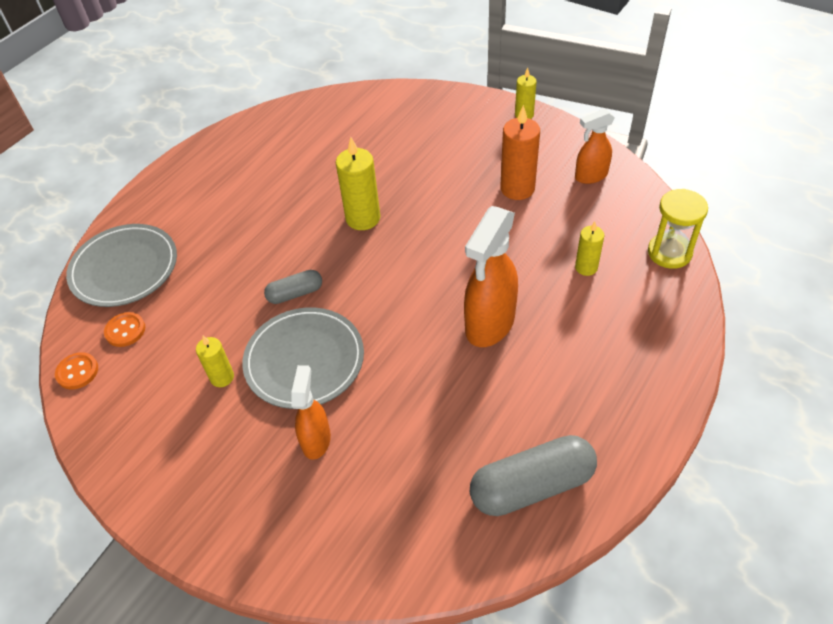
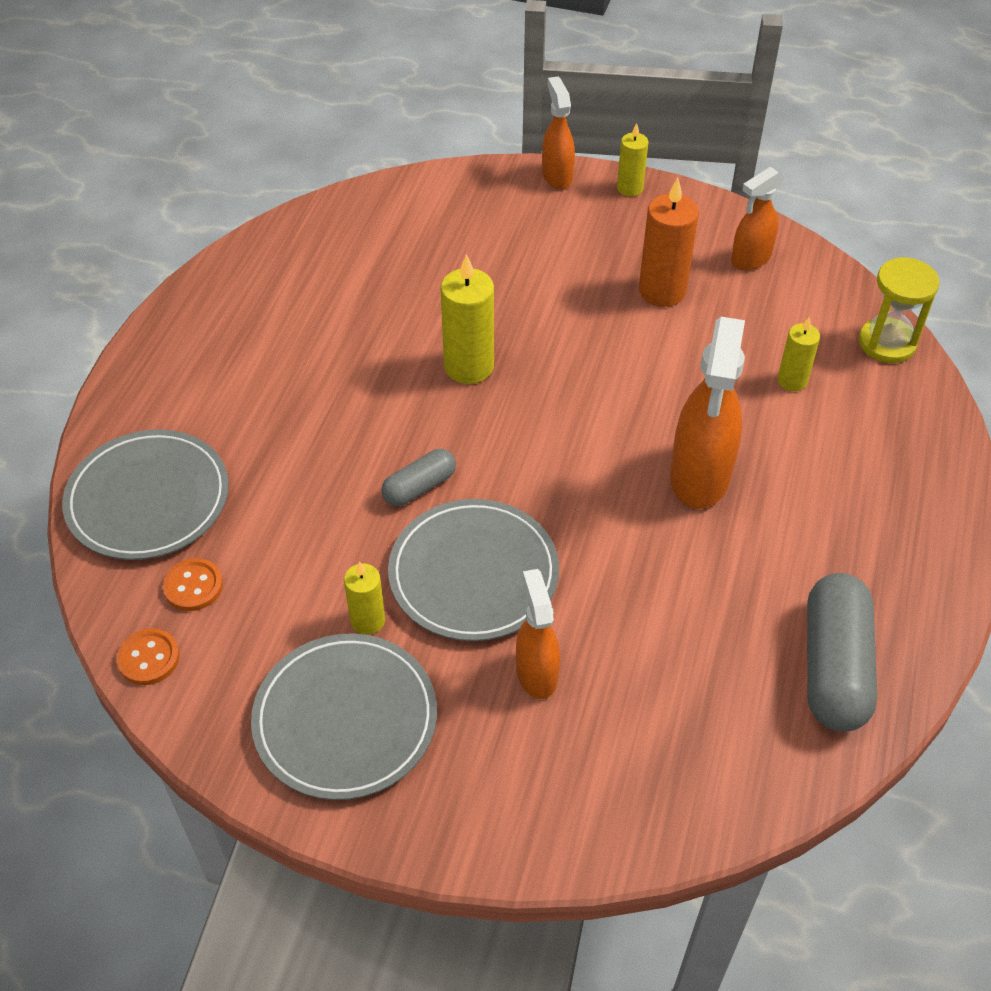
camera: 20 degrees left, 0 degrees up
(178, 442) = (345, 719): none -> grey plate
(477, 100) = (557, 176): none -> orange spray bottle
(531, 486) = (834, 667): grey capsule -> grey capsule turned 45 degrees counterclockwise

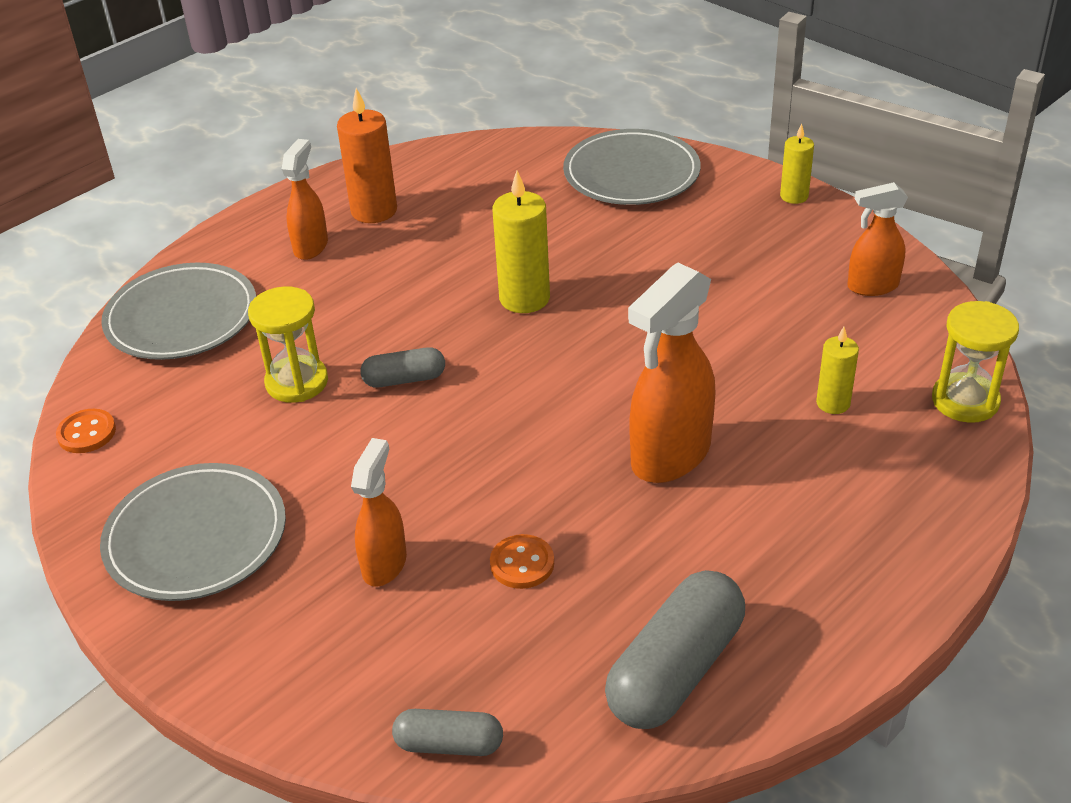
camera: 30 degrees right, 10 degrees down
(193, 586) = (163, 392): orange button -> orange button (522, 563)
(319, 526) = (297, 382): none -> yellow hourglass
(368, 620) = (276, 468): yellow candle -> none
(473, 574) = (395, 464): grey plate -> grey plate (631, 173)
(557, 176) = (729, 169): orange spray bottle -> orange spray bottle (311, 246)
(662, 291) = (758, 289): orange candle -> orange candle (374, 211)
(709, 810) = (449, 744): none -> grey capsule

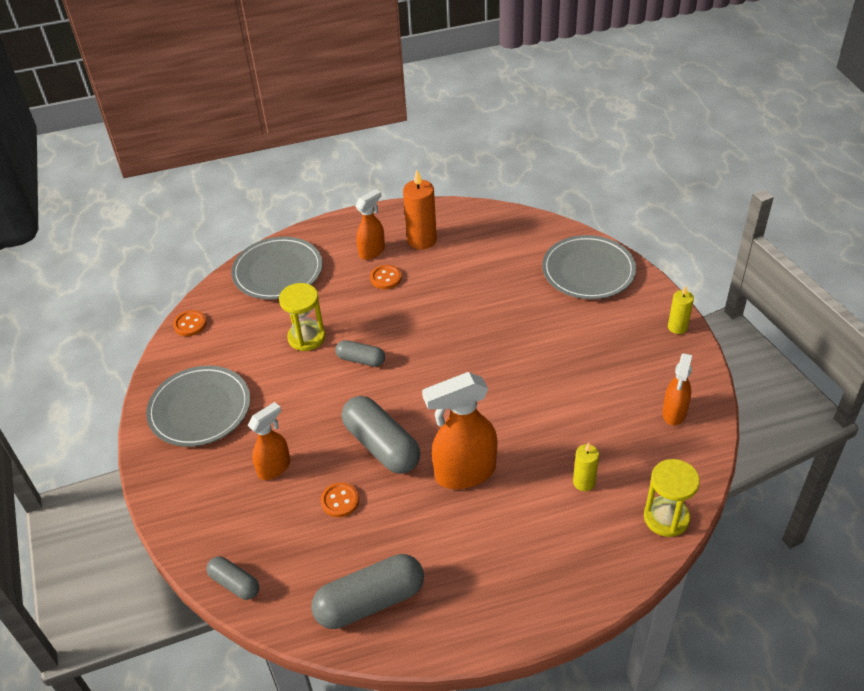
camera: 30 degrees right, 5 degrees up
(358, 271) = (386, 278): none -> orange button
(524, 298) = (461, 334): yellow candle -> none
(525, 470) = (382, 445): none -> grey capsule
(872, 286) = (674, 413): orange spray bottle -> orange spray bottle turned 90 degrees counterclockwise

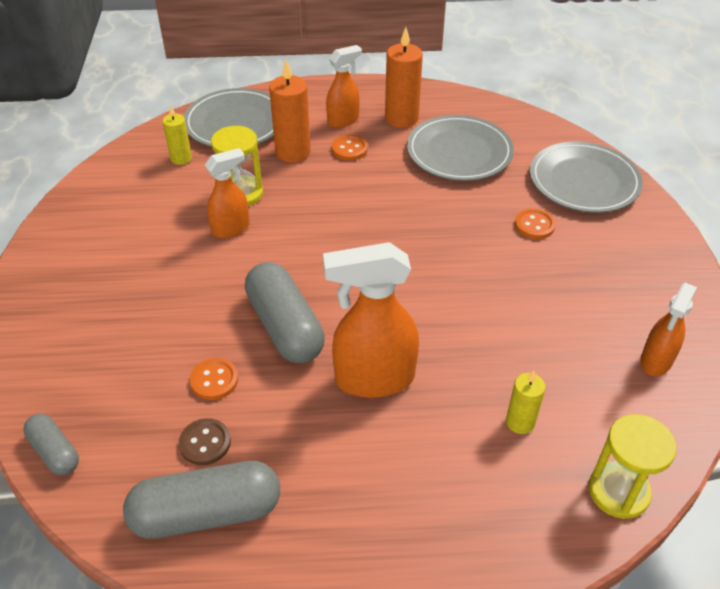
camera: 10 degrees right, 0 degrees up
(190, 324) = (123, 158): orange button -> orange button (534, 225)
(200, 409) = (97, 246): grey plate -> grey plate (459, 152)
(274, 467) = (153, 326): orange spray bottle -> orange spray bottle (231, 229)
(338, 290) = (293, 152): none -> orange candle
(350, 550) = (205, 443): none -> brown button
(361, 359) = (293, 228): grey capsule -> none
(677, 327) = (680, 262): yellow candle -> yellow candle (181, 158)

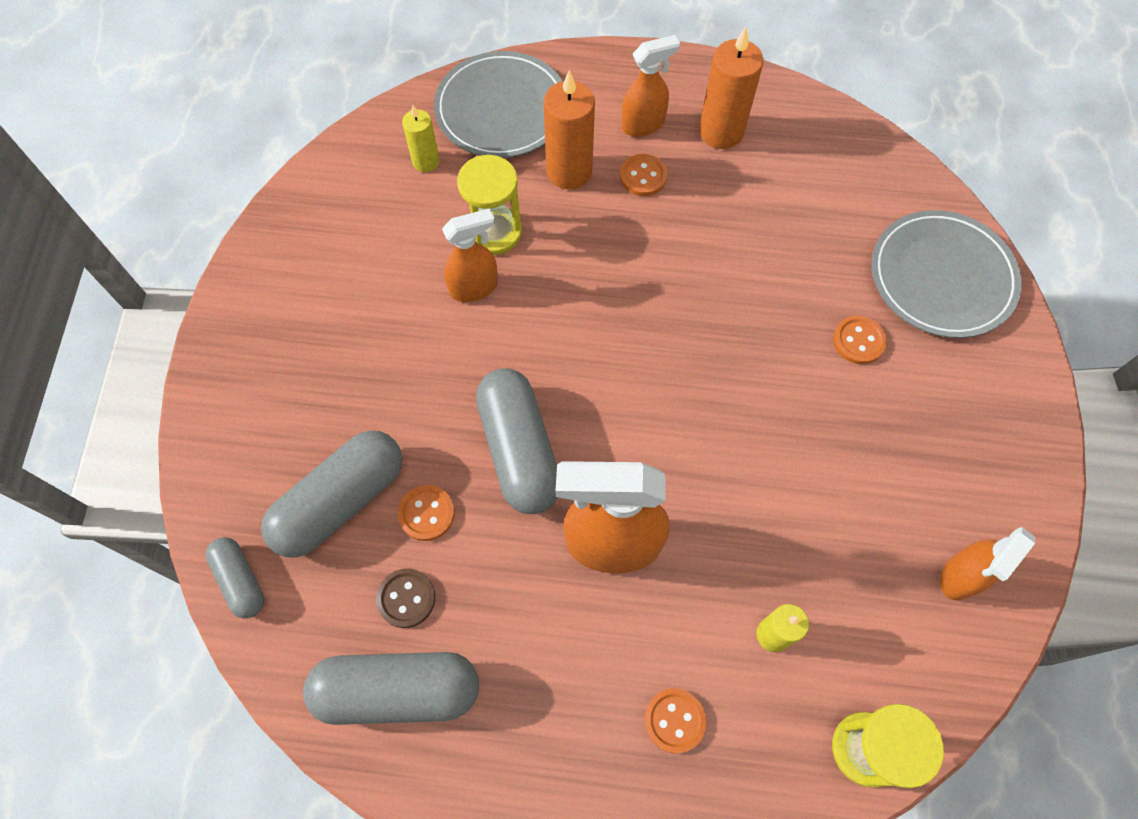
camera: 10 degrees right, 20 degrees up
(138, 382) = (340, 501): none -> grey capsule
(453, 497) = (674, 720): none -> orange button
(459, 152) = (786, 203): grey plate -> none

